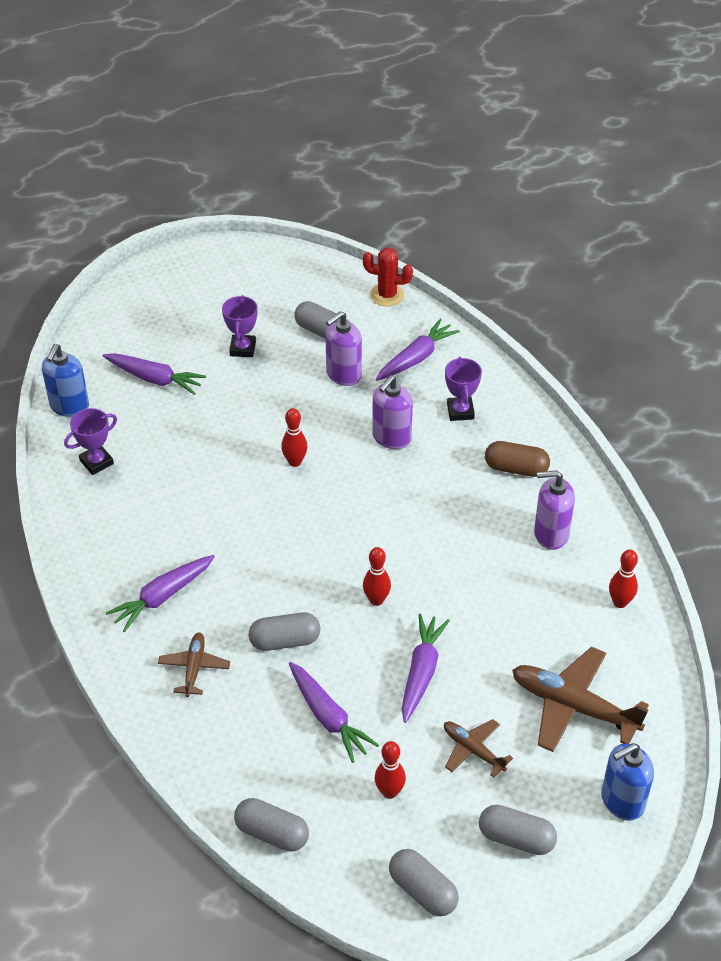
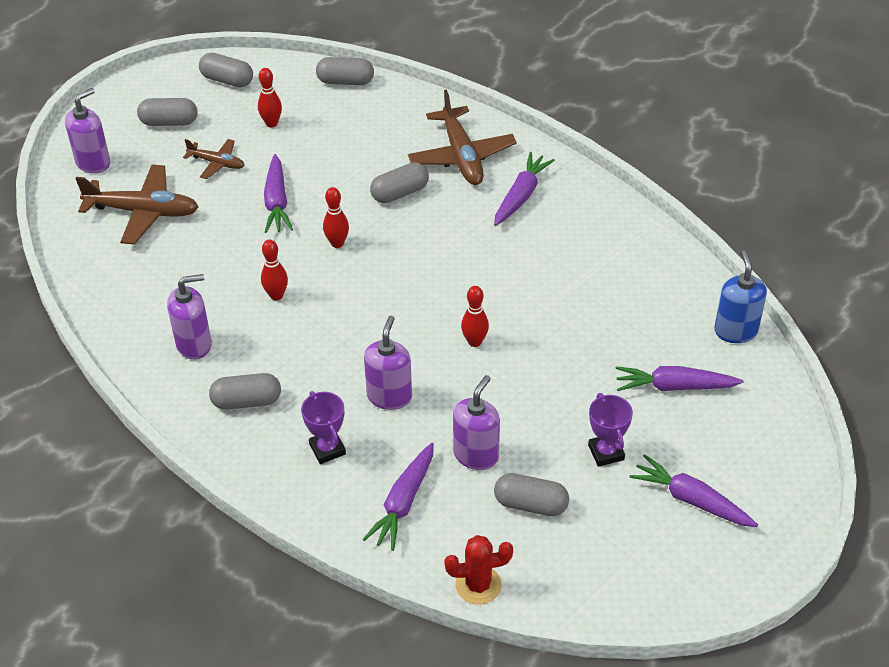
camera: 160 degrees right, 0 degrees up
(96, 462) = (664, 285): purple trophy -> none
(194, 667) = (461, 156): brown plane -> brown plane, size x1.80
(328, 717) = (338, 153): purple carrot -> purple carrot (691, 500)
(516, 468) = (247, 401): brown capsule -> grey capsule
(620, 602) = (116, 302): red bowling pin -> red bowling pin (276, 295)
(622, 801) = (93, 162): blue soap dispenser -> purple soap dispenser

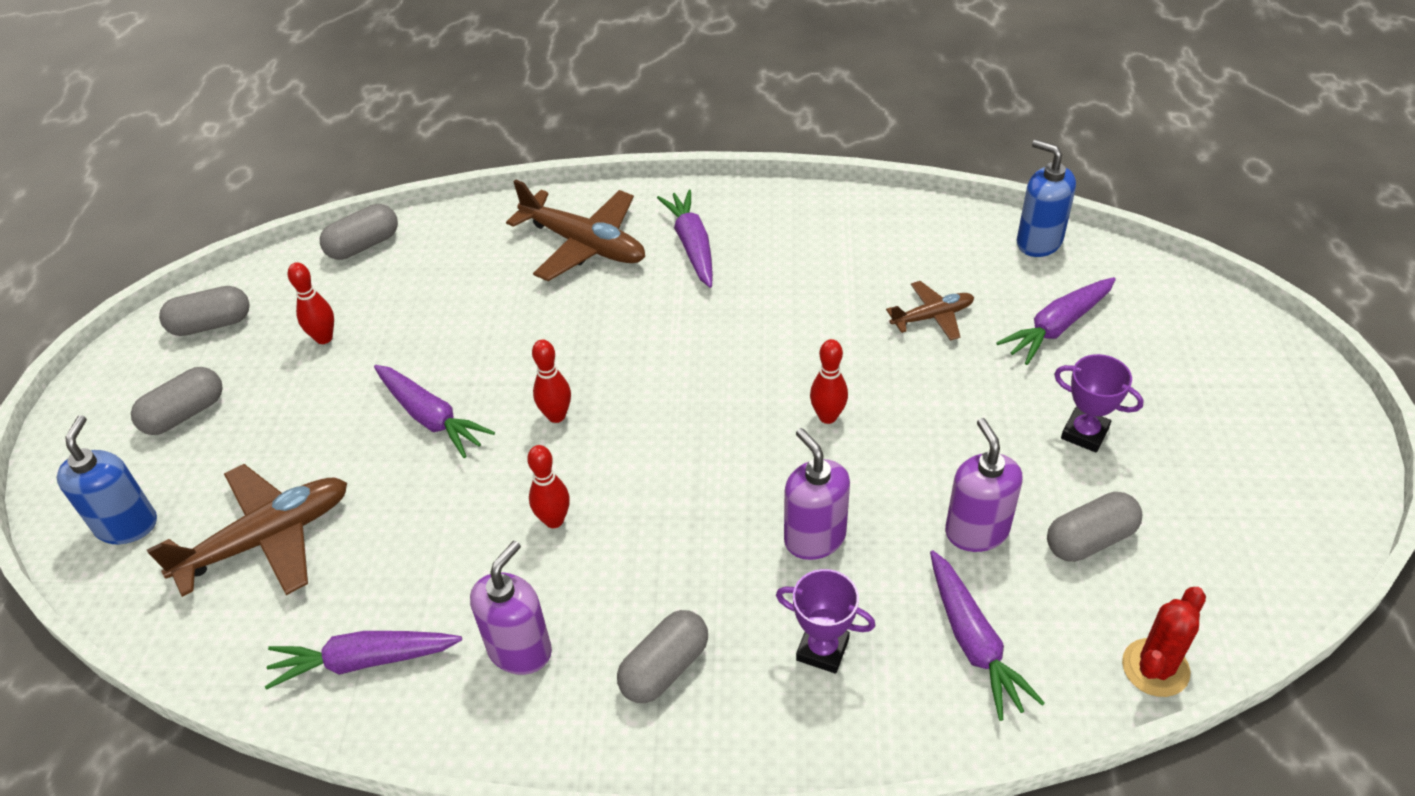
camera: 40 degrees left, 0 degrees up
(93, 162) = (127, 525): purple soap dispenser -> blue soap dispenser
(217, 163) = (304, 421): brown plane -> brown plane (932, 316)
(400, 193) = (563, 320): grey capsule -> none
(691, 500) = (1209, 420): purple carrot -> purple carrot (363, 661)

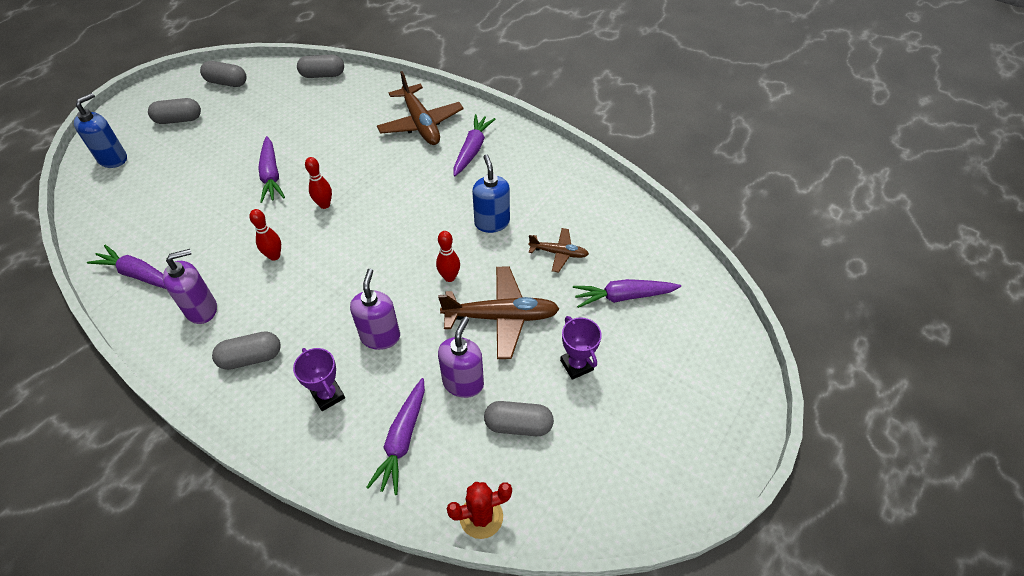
camera: 30 degrees right, 5 degrees up
(267, 538) = (156, 196): brown plane -> brown plane (502, 317)
(324, 338) = (264, 112): red bowling pin -> none
(1038, 242) = (663, 242): blue soap dispenser -> blue soap dispenser (492, 222)

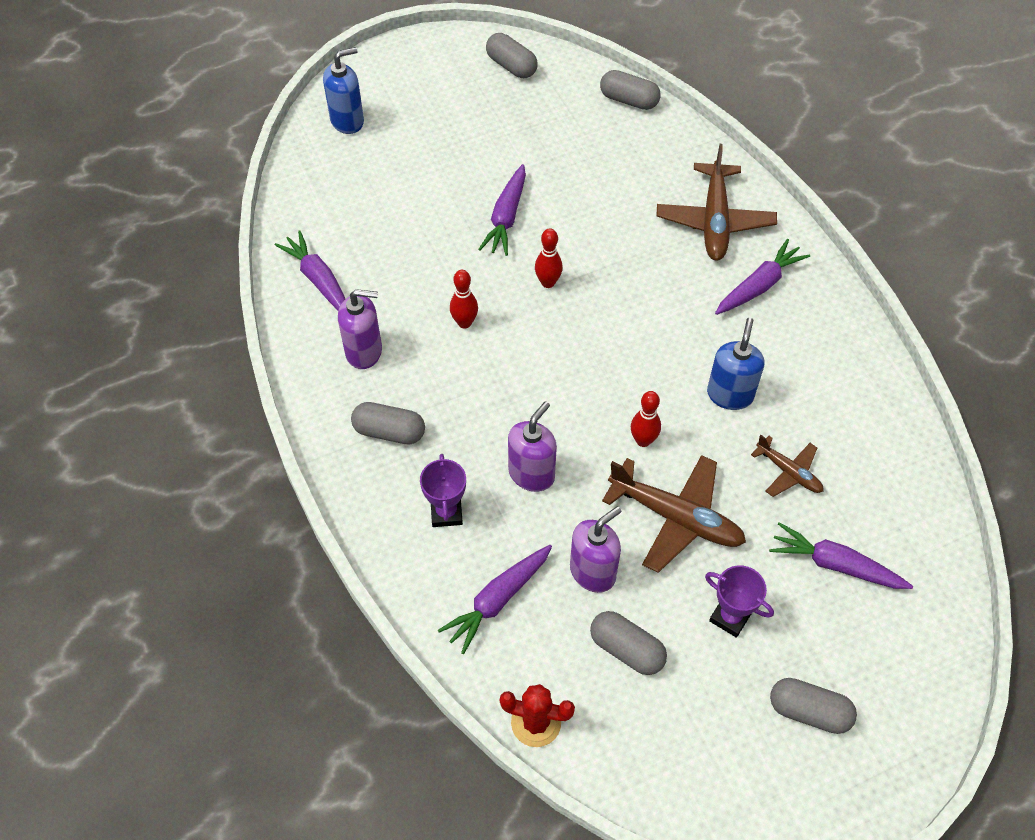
camera: 30 degrees right, 5 degrees up
(178, 119) = (436, 97): grey capsule -> grey capsule (809, 711)
(576, 365) = (730, 617): purple trophy -> purple trophy turned 60 degrees counterclockwise

